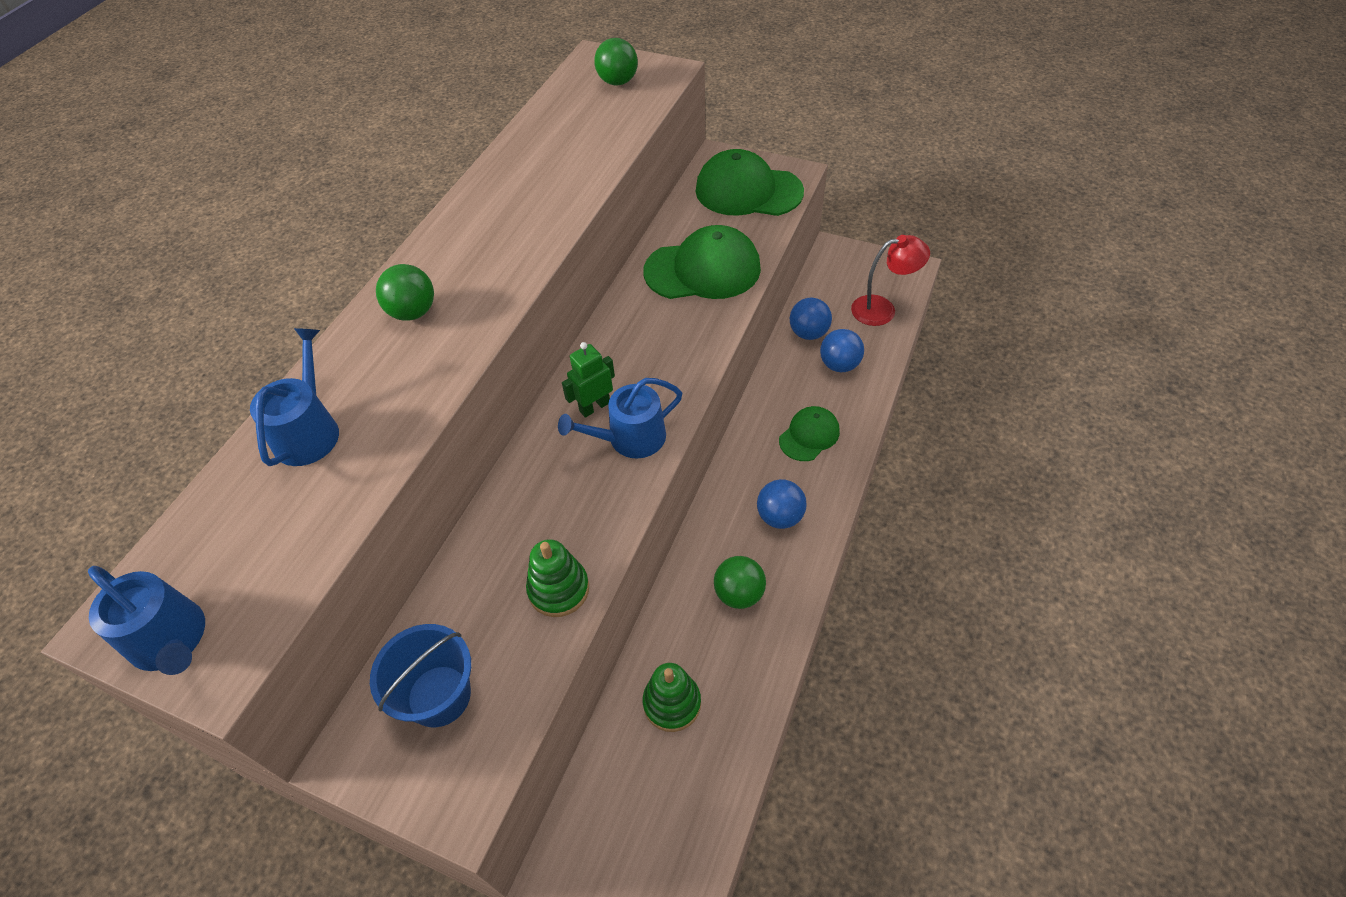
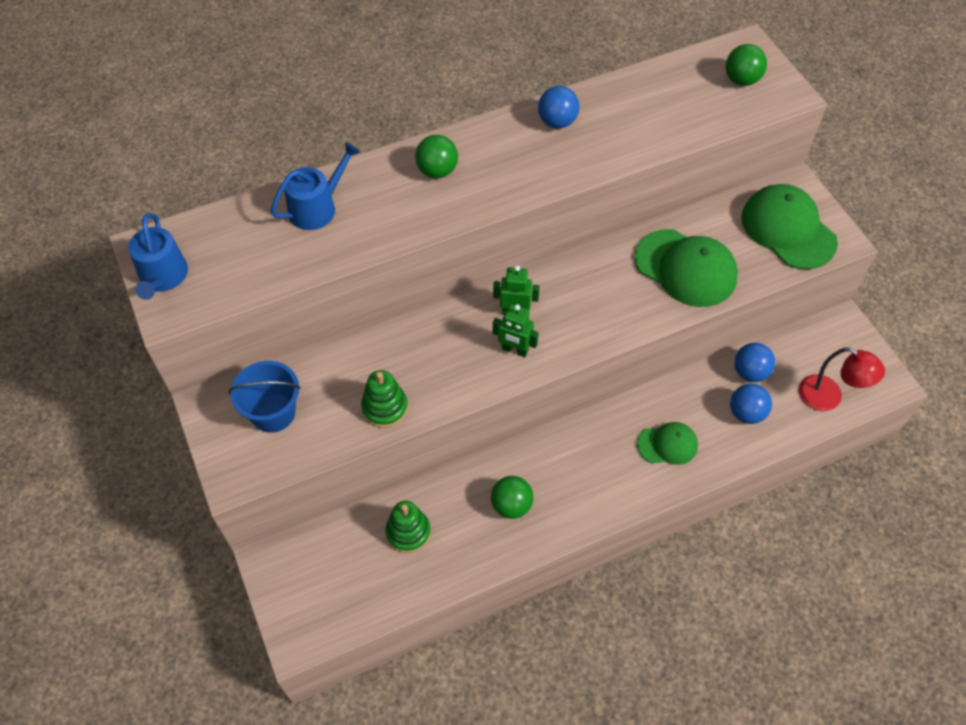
camera: 40 degrees right, 5 degrees up
(630, 439) = (514, 350): blue watering can -> green robot
(780, 516) = (588, 481): blue ball -> blue ball (557, 122)

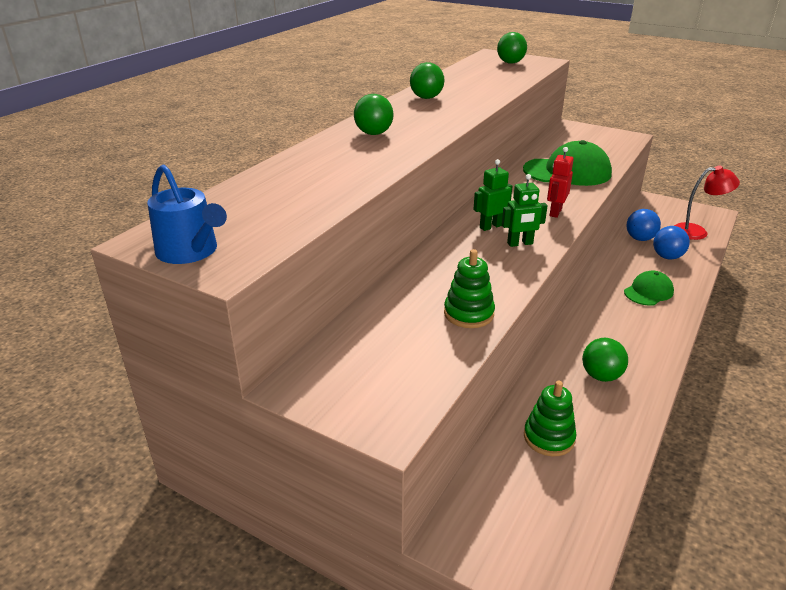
camera: 35 degrees left, 25 degrees down
(273, 413) = (371, 361): blue bucket -> none
(317, 207) = (299, 173): blue watering can -> none
(557, 122) = (426, 98): blue ball -> green ball
(597, 325) = (555, 212): none -> red robot
(788, 229) = (596, 141): green cap -> none

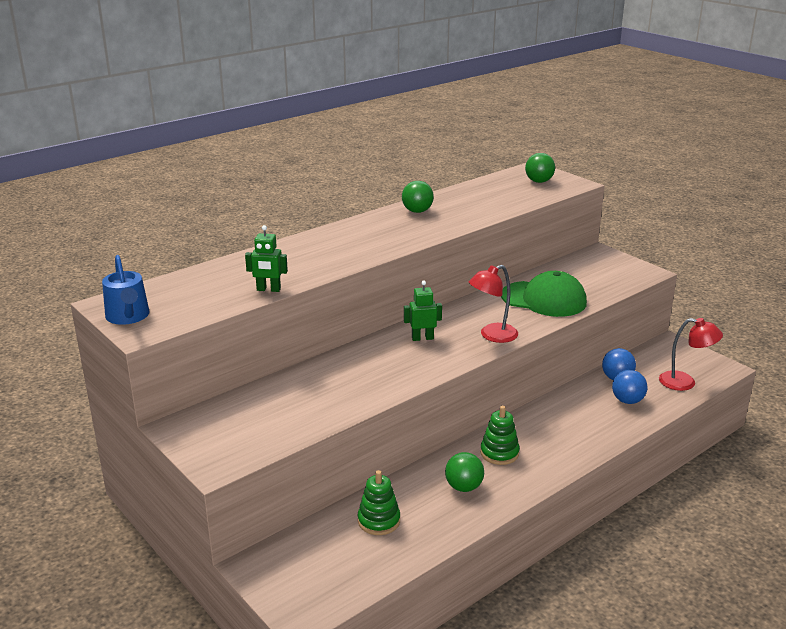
camera: 20 degrees right, 5 degrees down
(373, 133) = (337, 241): green ball -> none
(468, 313) = (338, 404): green stacking toy -> green stacking toy (499, 453)
(520, 243) = (433, 357): green robot -> green robot (268, 289)
(555, 212) = (492, 336): red robot -> red lamp
(648, 292) = (576, 428): green cap -> none

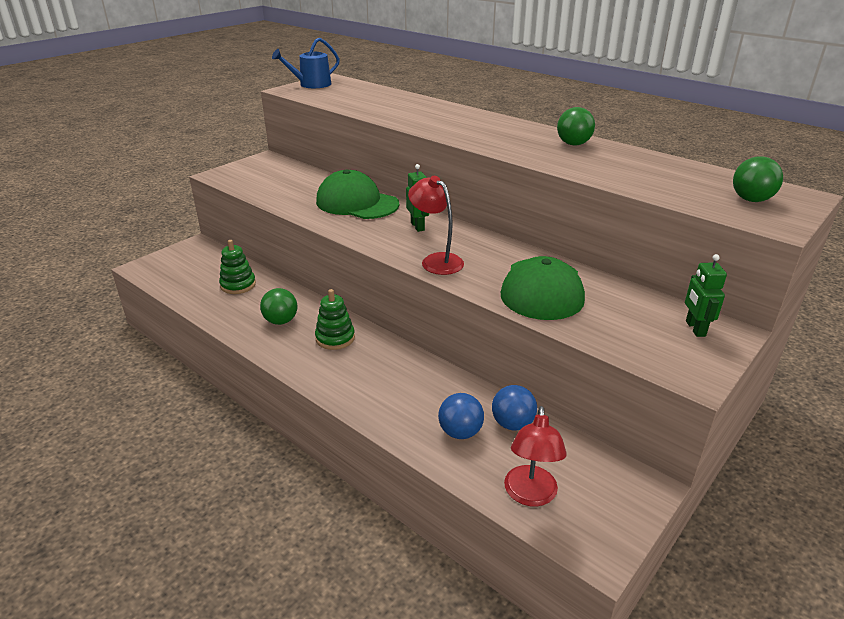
camera: 80 degrees right, 5 degrees up
(268, 289) = (363, 110): green robot -> green robot (695, 328)
(355, 367) = (357, 203): none -> green cap

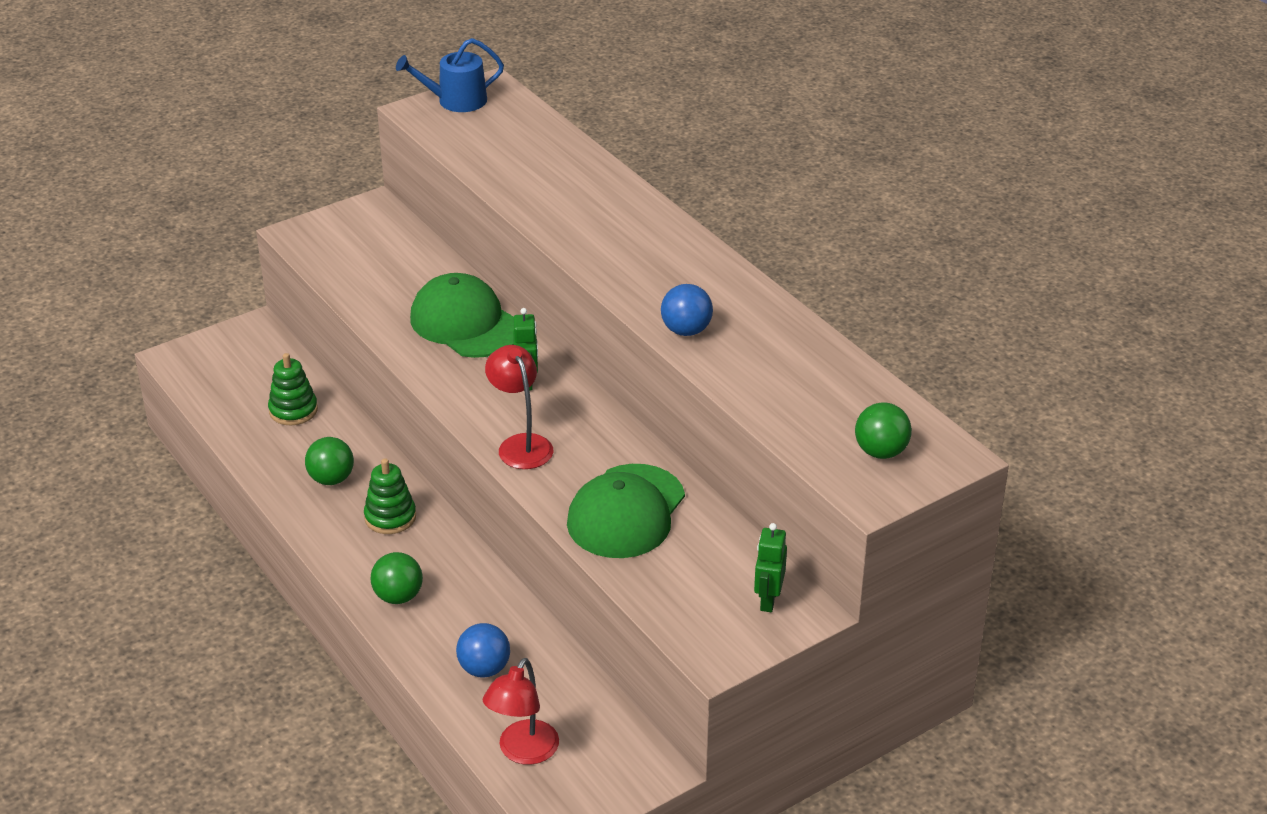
camera: 15 degrees right, 5 degrees up
(512, 424) = (549, 671): blue ball -> blue ball (686, 330)
(573, 144) = (744, 307): green ball -> green ball (398, 596)

